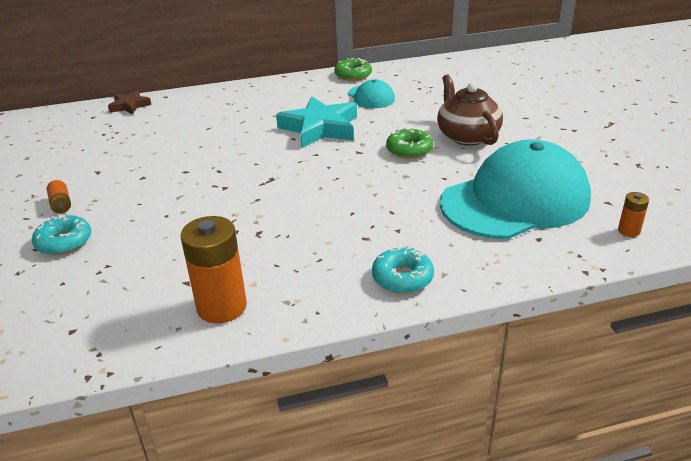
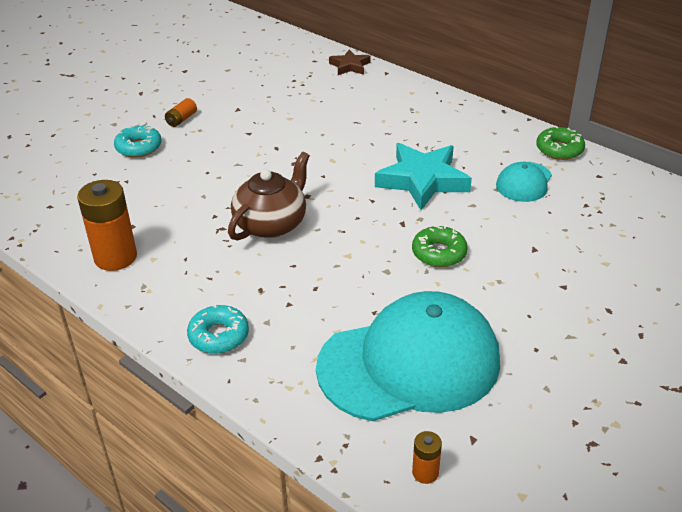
camera: 55 degrees right, 5 degrees up
(467, 136) = (511, 281): brown teapot -> brown teapot (271, 224)
(515, 200) = (409, 363): turquoise cap -> turquoise cap turned 45 degrees counterclockwise

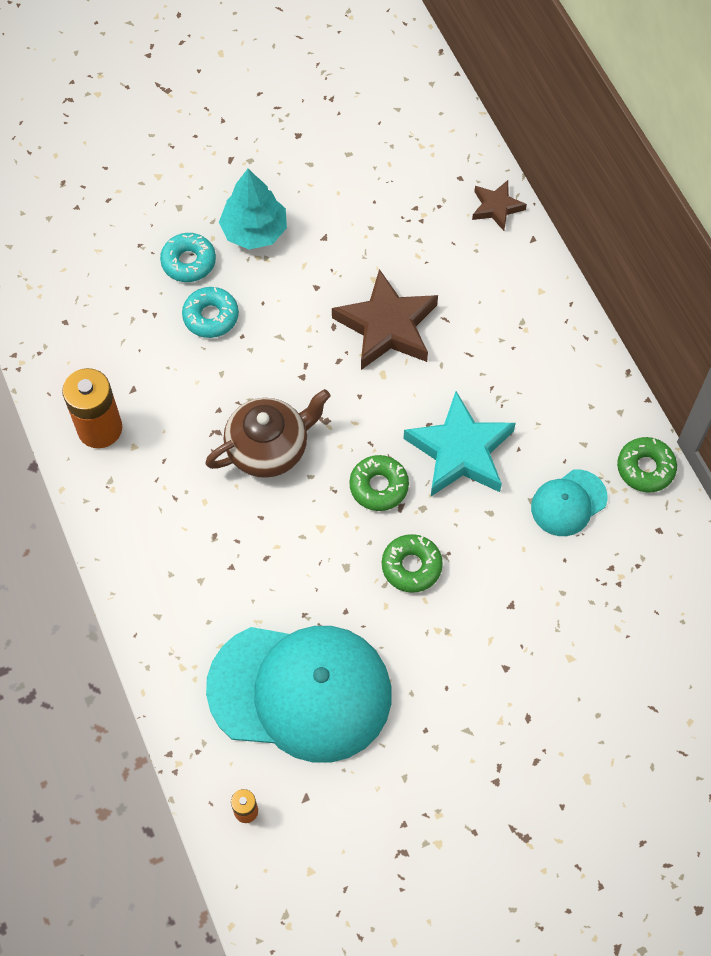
camera: 25 degrees right, 25 degrees up
(181, 119) = (254, 231): orange battery -> turquoise tree
(219, 336) = (150, 578): turquoise donut -> turquoise donut (211, 316)
(317, 136) = (387, 326): none -> brown star
(376, 217) = (379, 486): none -> green donut

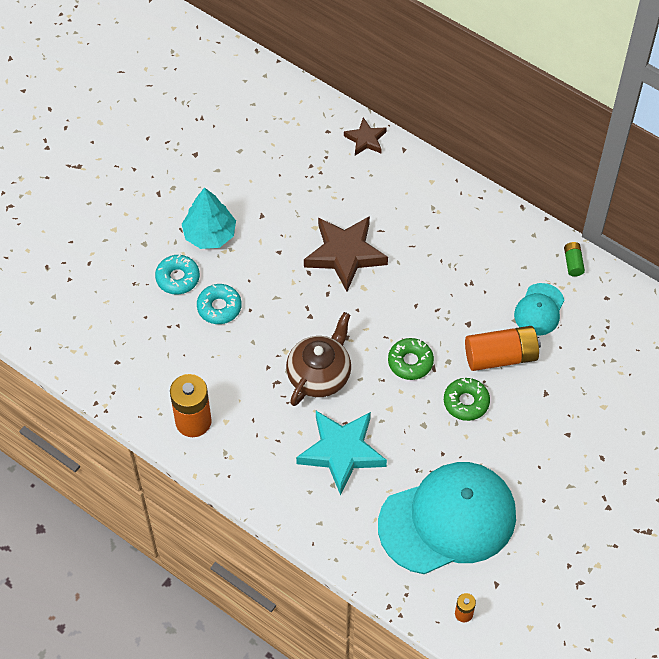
camera: 30 degrees left, 5 degrees down
(460, 451) = (448, 312): turquoise star -> turquoise star (341, 452)
(487, 534) = (501, 356): none -> orange battery
(645, 468) = (573, 263): green donut -> green battery

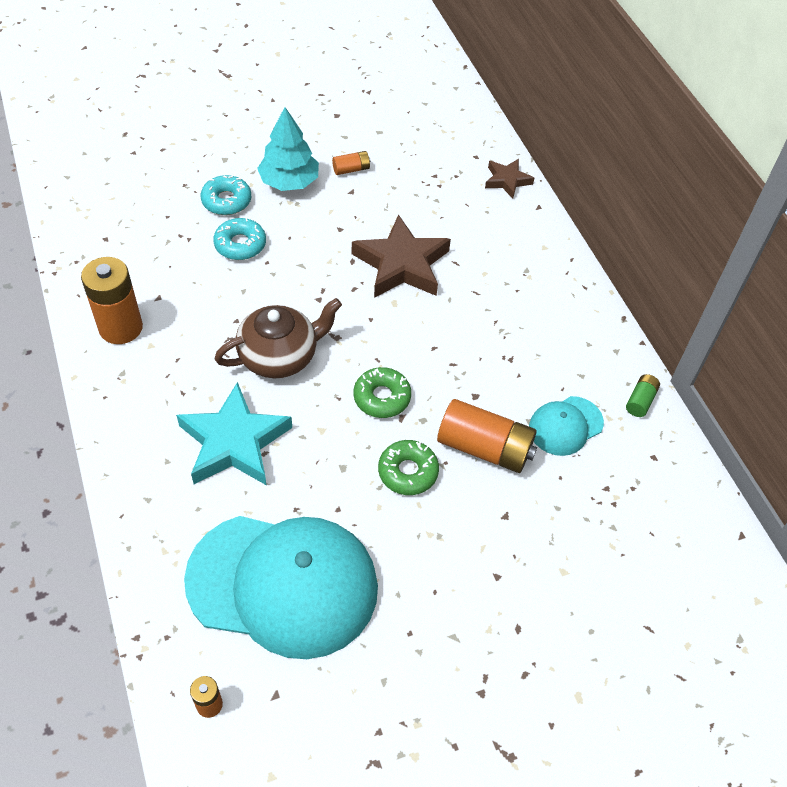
camera: 30 degrees right, 5 degrees down
(246, 196) = (351, 169): none -> orange battery

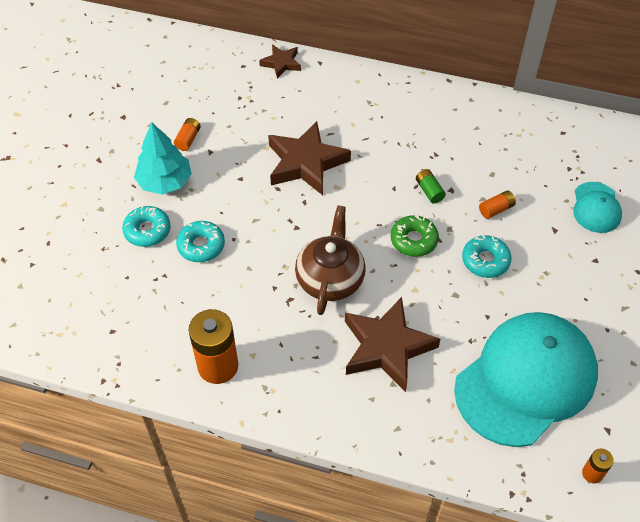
camera: 50 degrees left, 0 degrees up
(234, 442) = (386, 347): turquoise star -> brown star
(408, 472) = (485, 261): green donut -> turquoise donut
(484, 448) = (496, 209): orange battery -> orange battery, size x0.48
(565, 426) = (509, 159): turquoise cap -> turquoise cap (596, 207)
(640, 401) = (517, 112): green battery -> green battery (429, 191)

